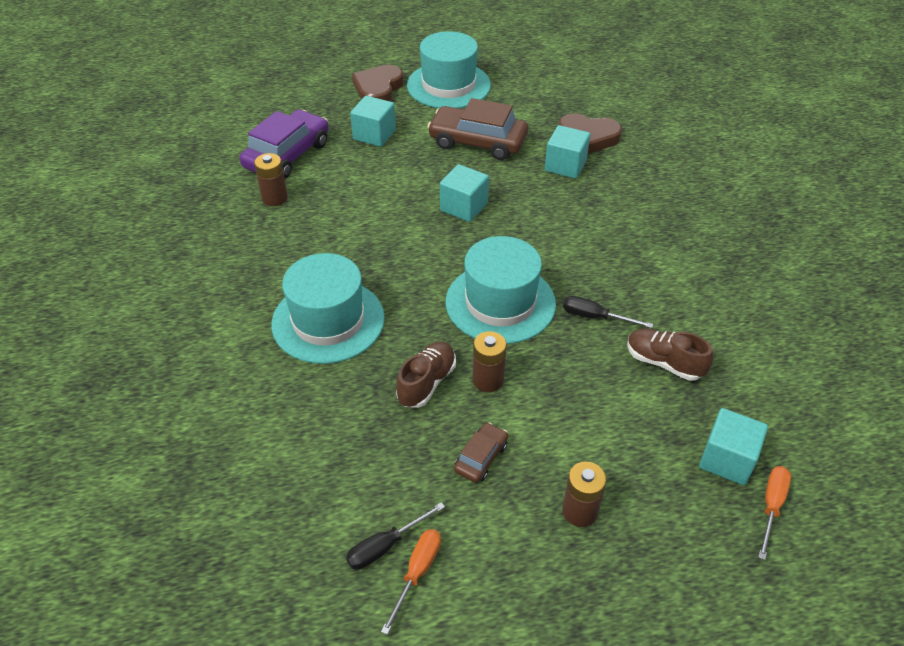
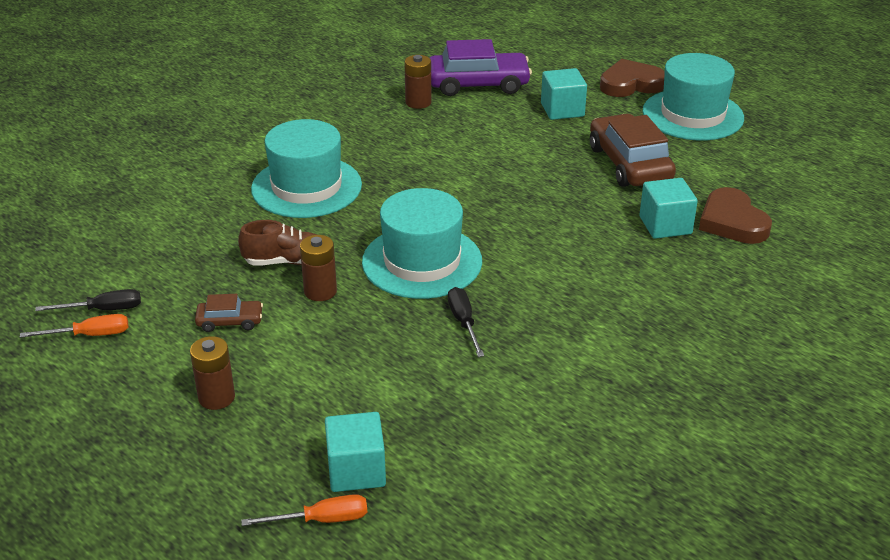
camera: 55 degrees right, 10 degrees down
(385, 546) = (103, 309): black screwdriver -> black screwdriver turned 150 degrees clockwise
(464, 207) = (525, 193): turquoise cube -> none
(664, 363) = (447, 387): brown shoe -> none

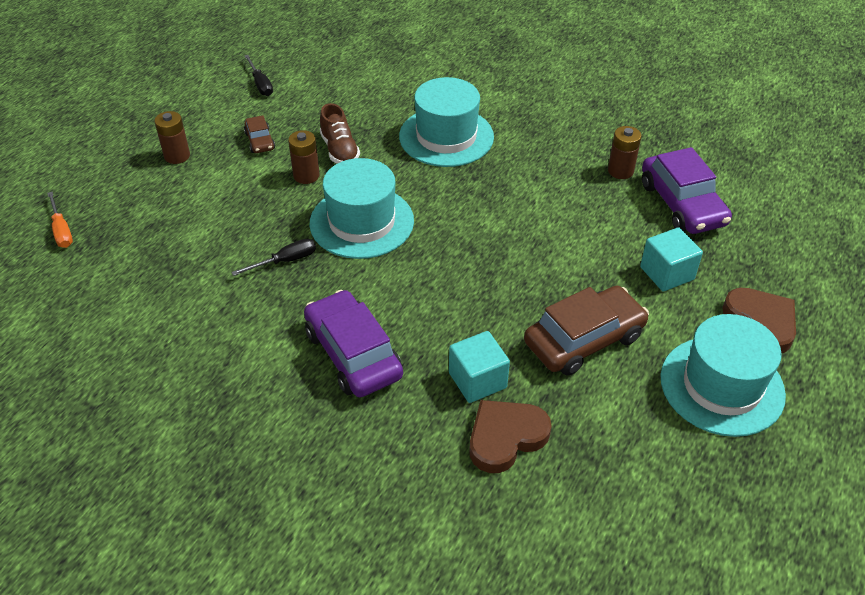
camera: 75 degrees right, 10 degrees up
(90, 335) = (232, 87): orange screwdriver -> none
(356, 470) = (109, 236): turquoise cube -> none
(616, 292) = (353, 354): none -> purple car

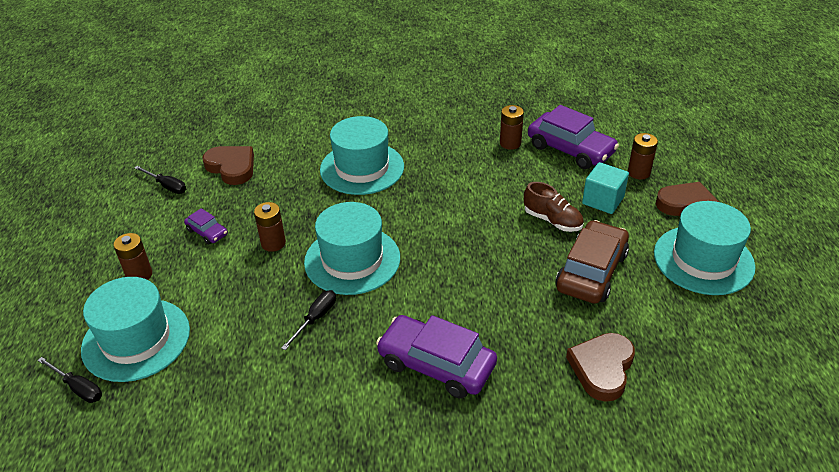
camera: 30 degrees left, 5 degrees down
(61, 230) = (78, 388): orange screwdriver -> black screwdriver
(132, 211) = (136, 339): none -> turquoise hat
(260, 141) = (207, 232): brown car -> purple car
(329, 88) = (232, 167): none -> brown heart
(339, 150) = (284, 212): brown shoe -> brown shoe (552, 220)
(477, 380) = (545, 337): turquoise cube -> none
(737, 261) = (638, 172): none -> brown battery

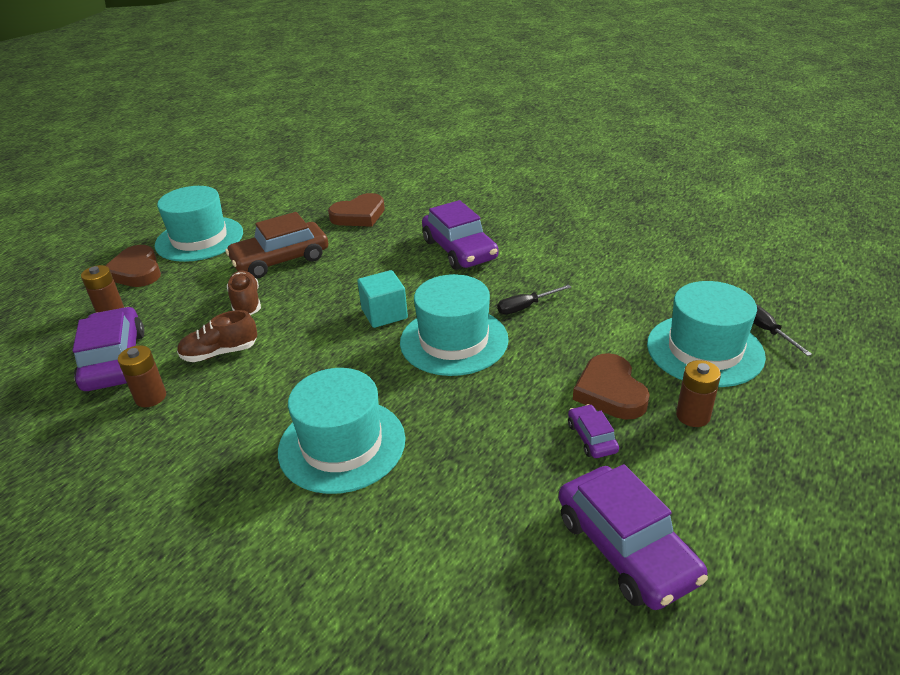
camera: 145 degrees left, 5 degrees down
(167, 186) = (626, 548): black screwdriver -> purple car
(232, 167) = (509, 537): brown heart -> brown heart (610, 392)
(273, 243) = (520, 390): brown battery -> none
(511, 181) = (220, 353): none -> brown shoe
(603, 200) = (182, 302): turquoise cube -> turquoise cube (384, 314)

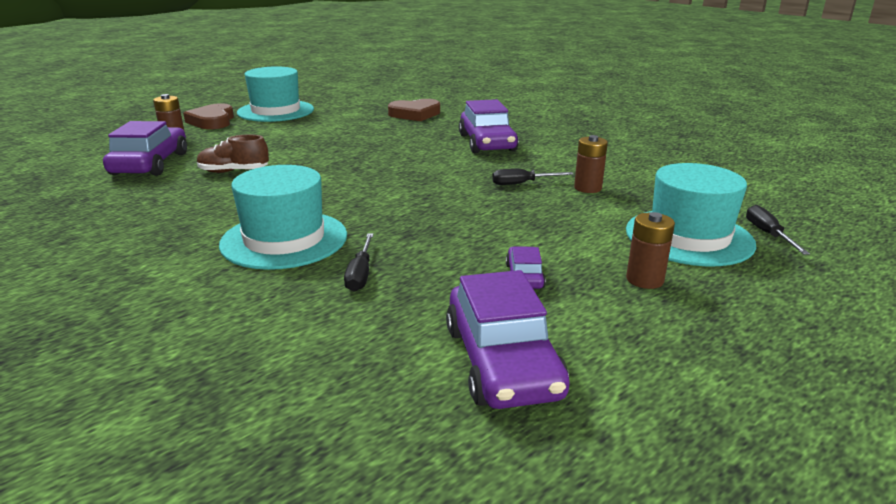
camera: 15 degrees right, 10 degrees down
(150, 397) = (157, 187): brown battery -> brown battery (588, 188)
(246, 303) = (280, 148): brown shoe -> none
(281, 260) = (329, 129): brown car -> none
(384, 314) = (389, 170): turquoise cube -> none
(445, 474) = (360, 274): none -> black screwdriver
(454, 341) = (438, 194): turquoise hat -> none
(610, 392) = (566, 249): brown heart -> none

